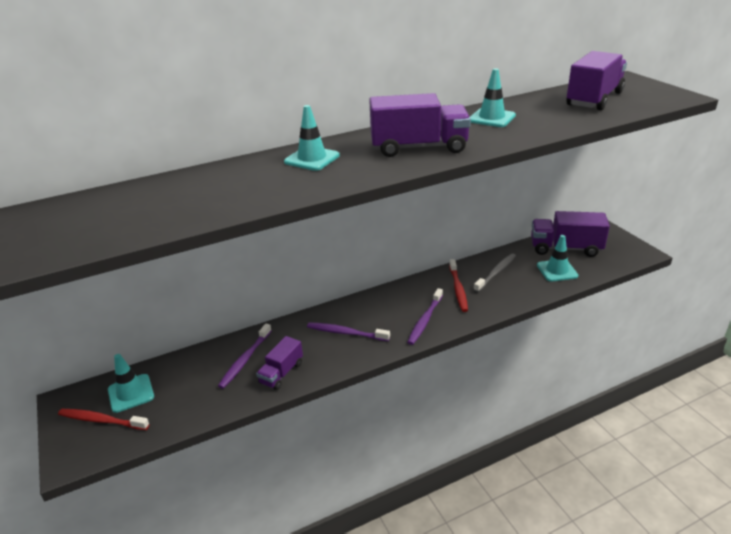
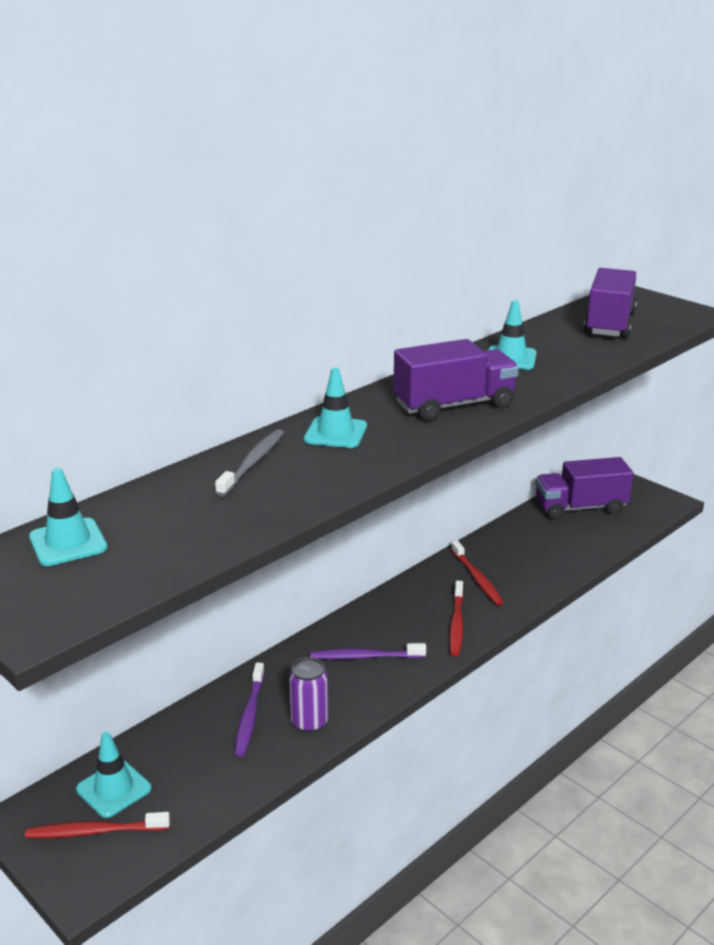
camera: 20 degrees left, 5 degrees down
(281, 373) = (309, 722): purple truck -> purple can
(425, 320) = (456, 624): purple toothbrush -> red toothbrush
(496, 272) = (512, 550): grey toothbrush -> grey toothbrush (253, 462)
(557, 270) = (583, 537): turquoise traffic cone -> turquoise traffic cone (68, 542)

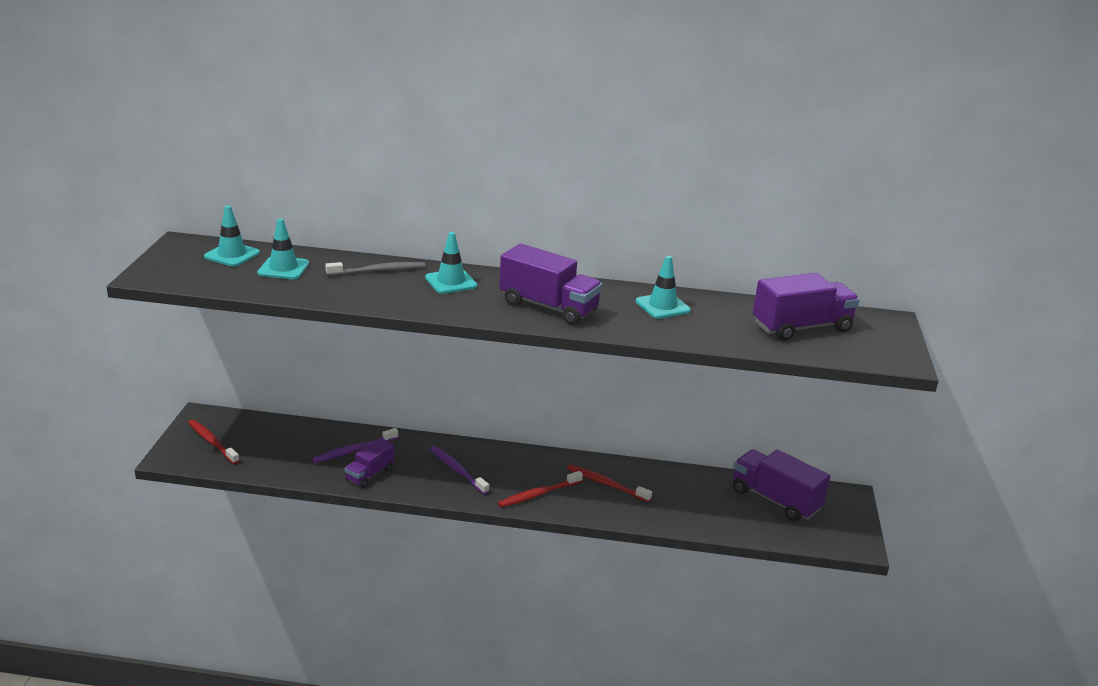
camera: 50 degrees right, 0 degrees up
(114, 789) = (249, 433): turquoise traffic cone -> turquoise traffic cone (283, 268)
(309, 722) = (369, 474): purple can -> purple truck
(477, 578) = (606, 484): red toothbrush -> red toothbrush turned 90 degrees clockwise

